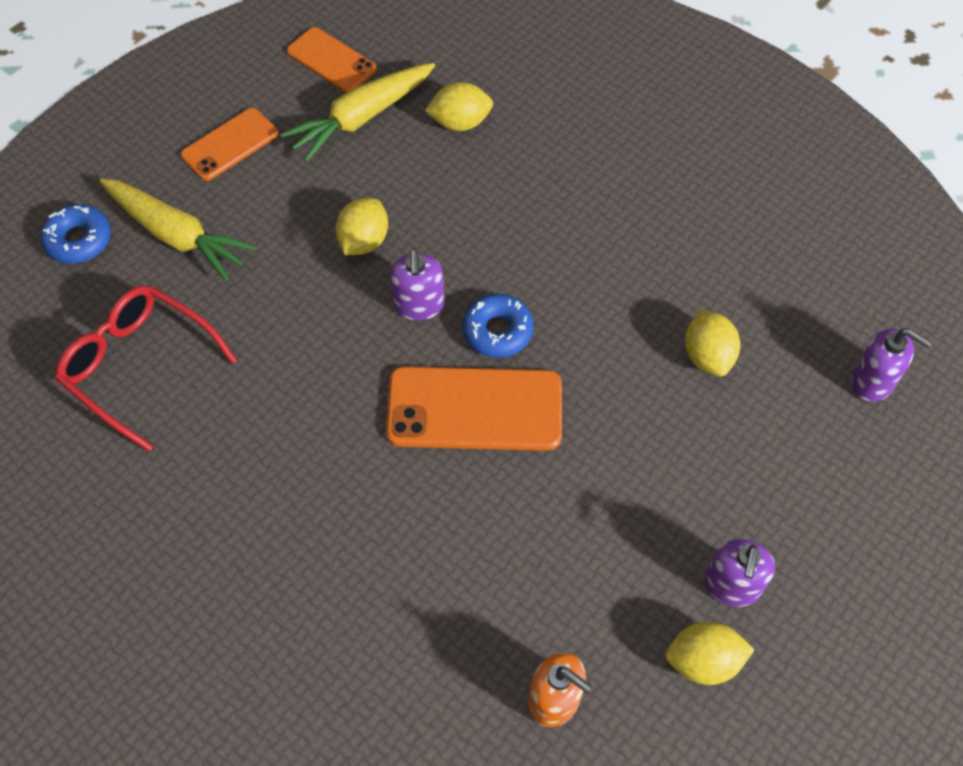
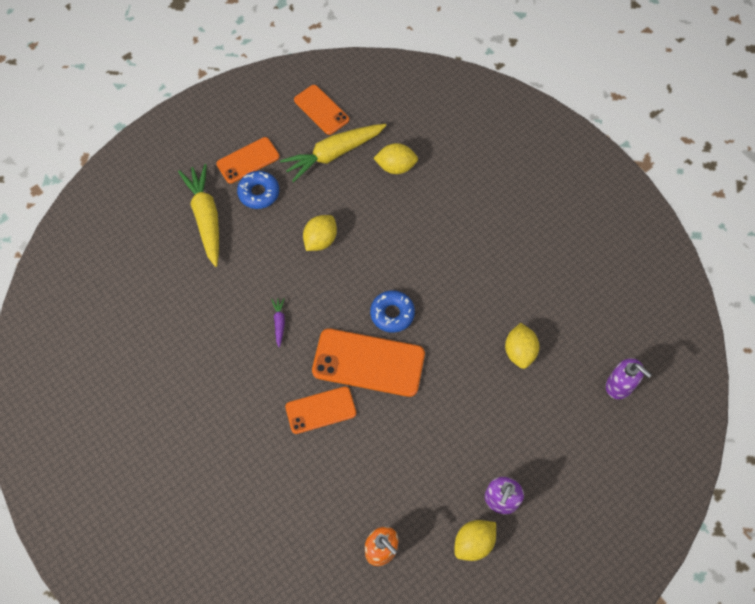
camera: 10 degrees right, 5 degrees up
(79, 240) = (146, 212): blue donut -> blue donut (259, 193)
(139, 366) = (171, 301): red glasses -> none
(176, 235) = (206, 218): yellow carrot -> yellow carrot turned 150 degrees counterclockwise
(320, 371) = (279, 323): none -> purple carrot
(411, 493) = (320, 410): none -> orange phone
(419, 305) = (347, 288): purple soap dispenser -> none
(703, 661) = (473, 543): yellow lemon -> yellow lemon turned 45 degrees counterclockwise

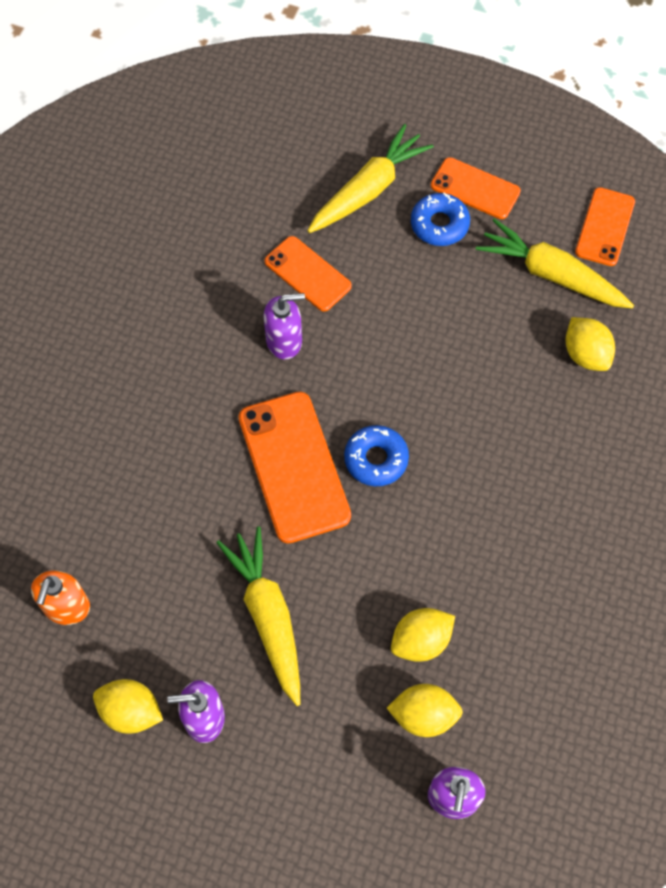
camera: 60 degrees right, 0 degrees up
(279, 323) = (284, 341): purple carrot -> purple soap dispenser
(320, 240) = (422, 325): yellow lemon -> yellow lemon (423, 715)
(320, 410) = (201, 446): orange phone -> orange phone (308, 274)
(457, 429) = (268, 617): none -> yellow carrot

